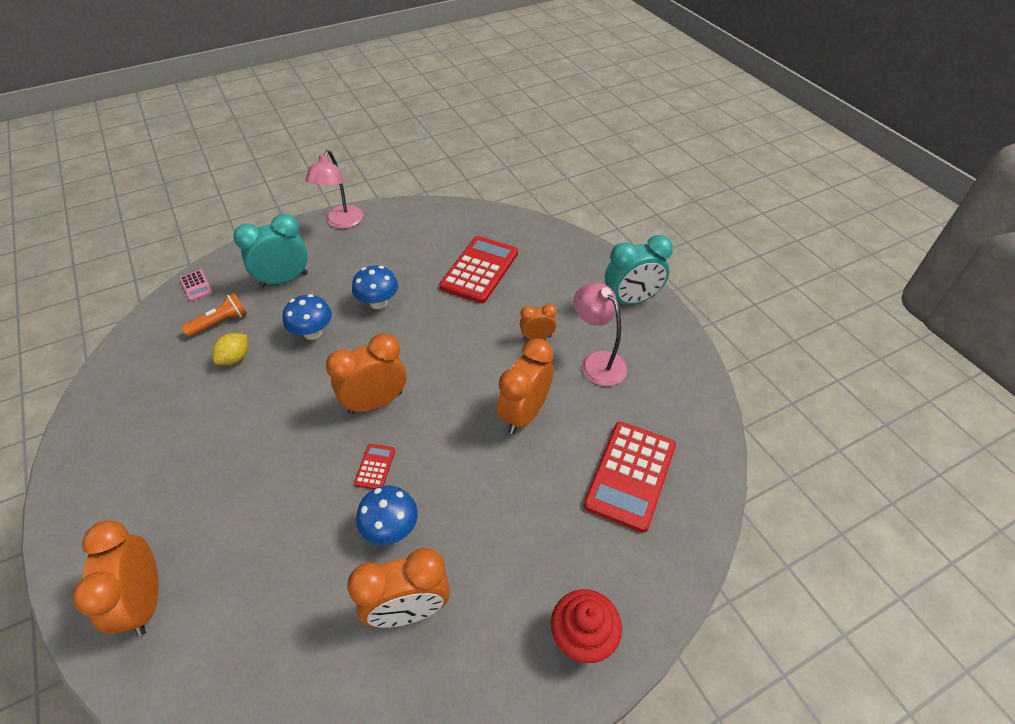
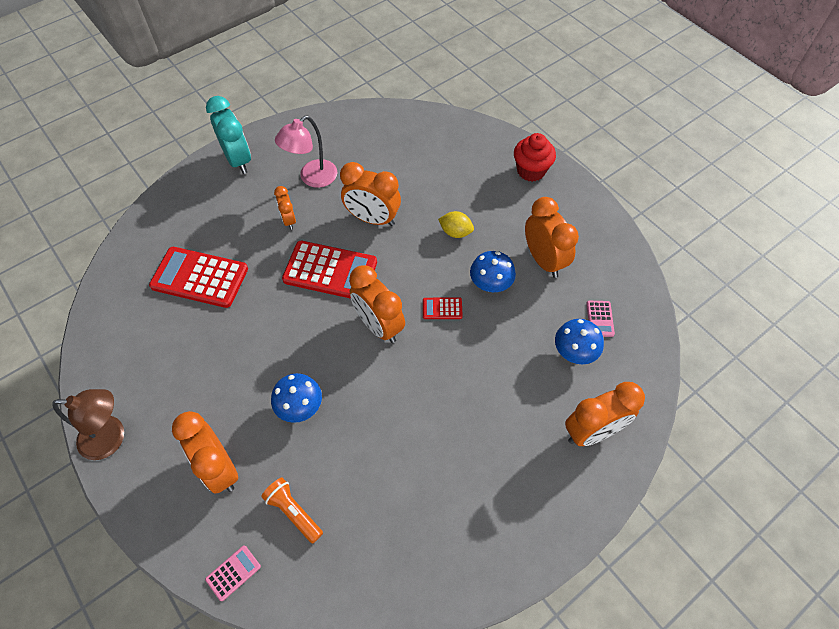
camera: 100 degrees left, 10 degrees up
(235, 358) = (344, 471): yellow lemon -> yellow lemon (455, 232)
(284, 280) = (219, 468): turquoise clock -> orange clock
(287, 665) = (600, 319): none -> pink calculator
(341, 222) = (111, 438): pink lamp -> brown lamp
(378, 302) = (252, 358): blue mushroom -> blue mushroom (574, 352)
(630, 475) = (414, 154): red calculator -> red calculator (330, 271)

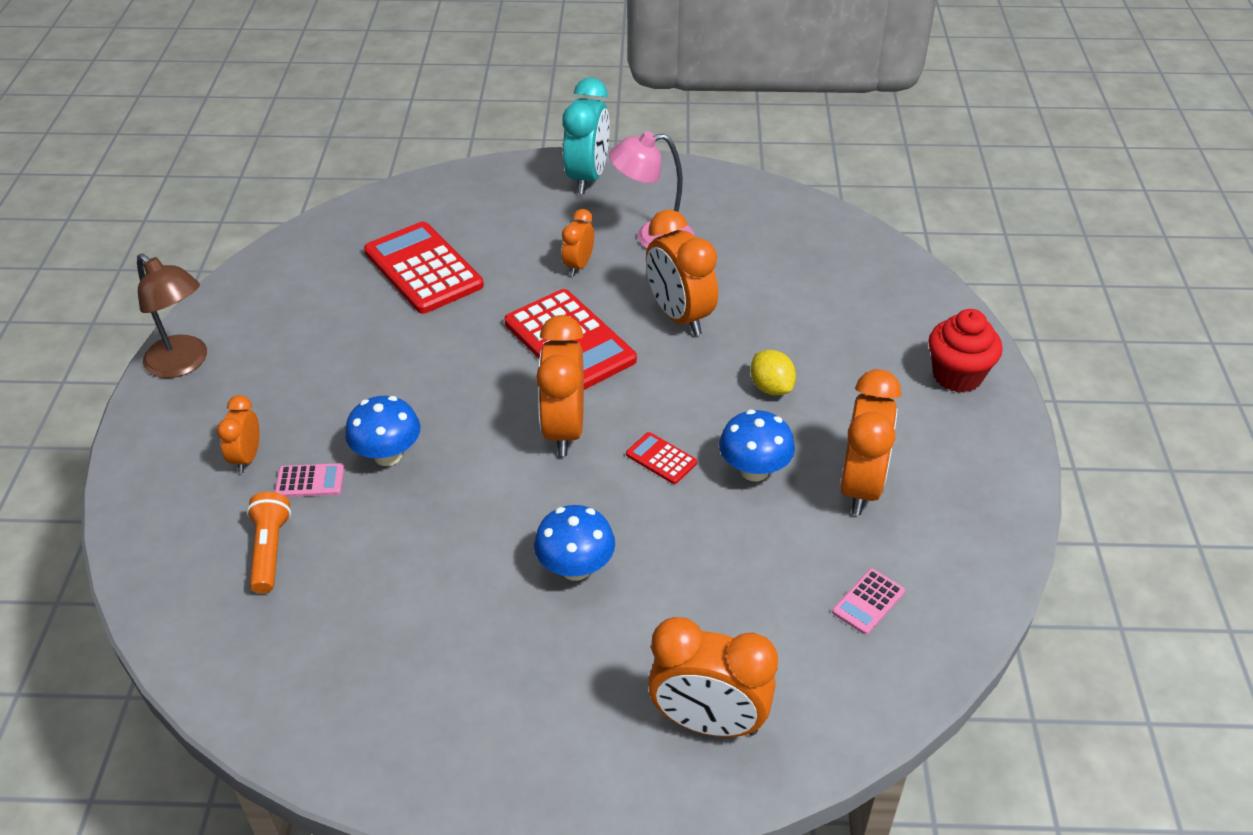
camera: 40 degrees right, 15 degrees down
(219, 468) = (247, 457): orange clock -> orange clock, size x0.55
(233, 573) = (153, 563): pink calculator -> pink calculator (310, 481)
(574, 352) = (785, 616): blue mushroom -> blue mushroom (575, 568)

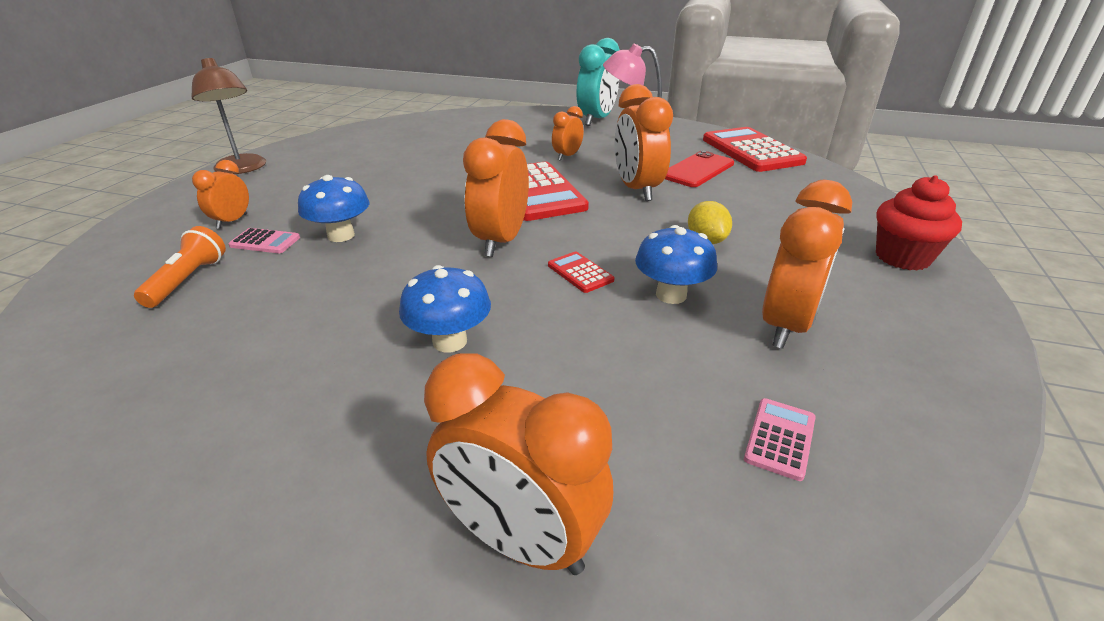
camera: 15 degrees right, 10 degrees down
(423, 269) = (450, 146): red calculator -> red calculator (751, 151)
(737, 266) = (697, 170): none -> red phone
(868, 602) = (780, 438): pink calculator -> pink calculator turned 150 degrees clockwise

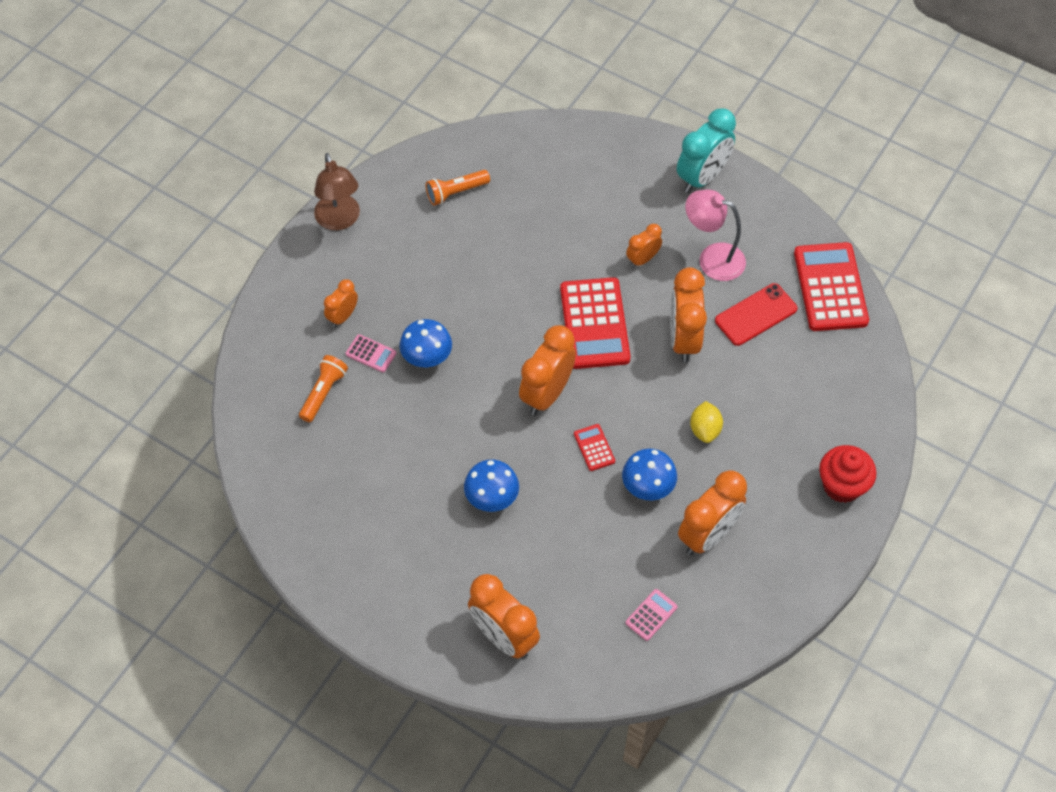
camera: 15 degrees right, 25 degrees up
(370, 145) = (456, 192): none -> orange flashlight

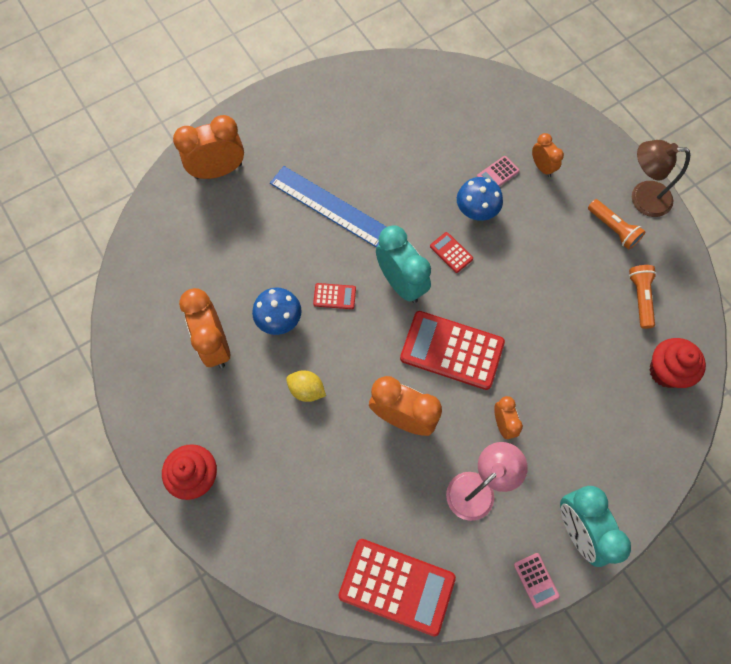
camera: 115 degrees right, 10 degrees up
(323, 392) = (476, 131): orange flashlight -> orange flashlight (613, 229)
(488, 362) = (451, 252): none -> red calculator
(492, 498) = (329, 206): blue mushroom -> blue ruler
(521, 154) = (666, 371): none -> red cupcake
(547, 394) = (401, 283): orange clock -> turquoise clock
(651, 615) = (176, 272): pink calculator -> pink calculator (536, 580)
(756, 315) = (398, 496): red phone -> none

